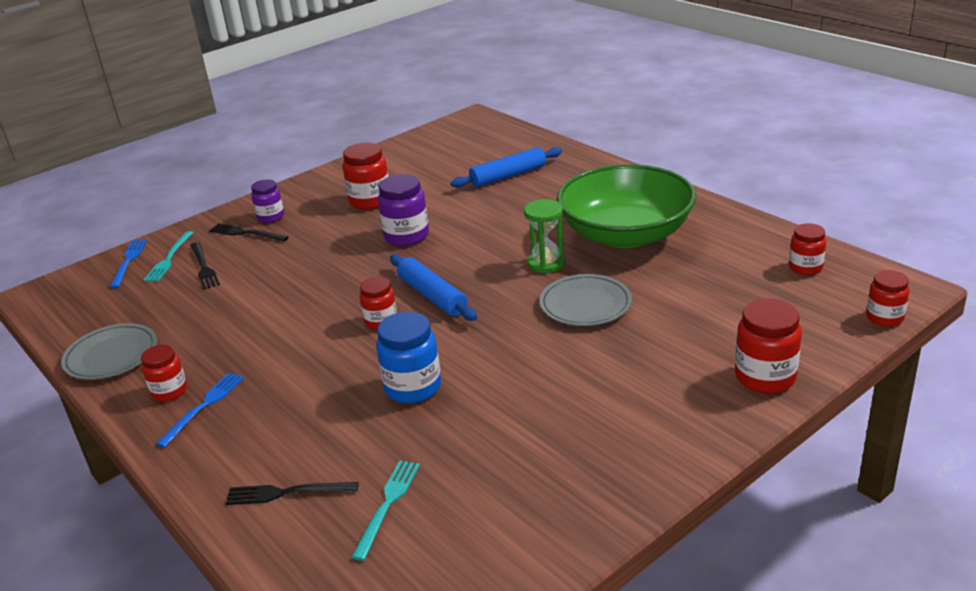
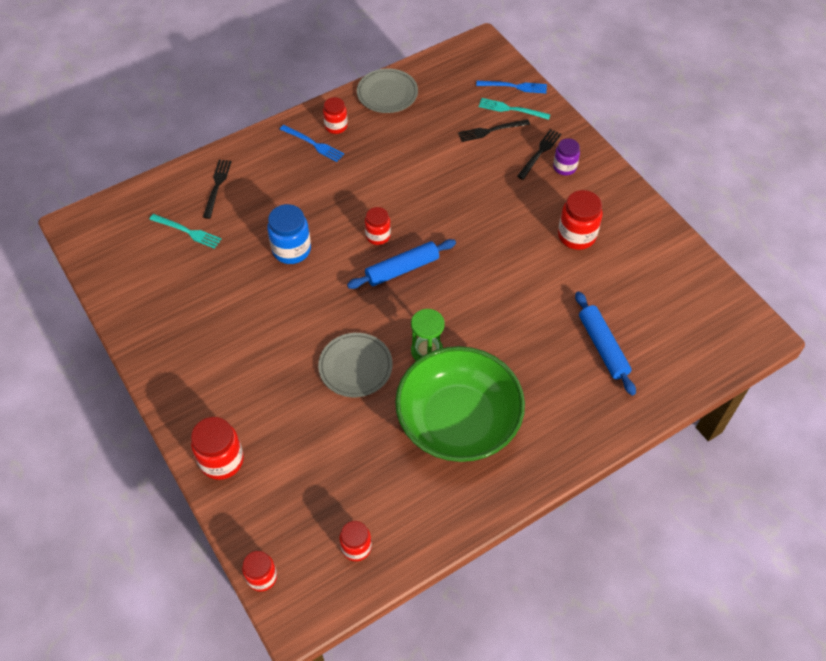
camera: 95 degrees right, 25 degrees up
(406, 236) = (502, 258): purple jar -> none

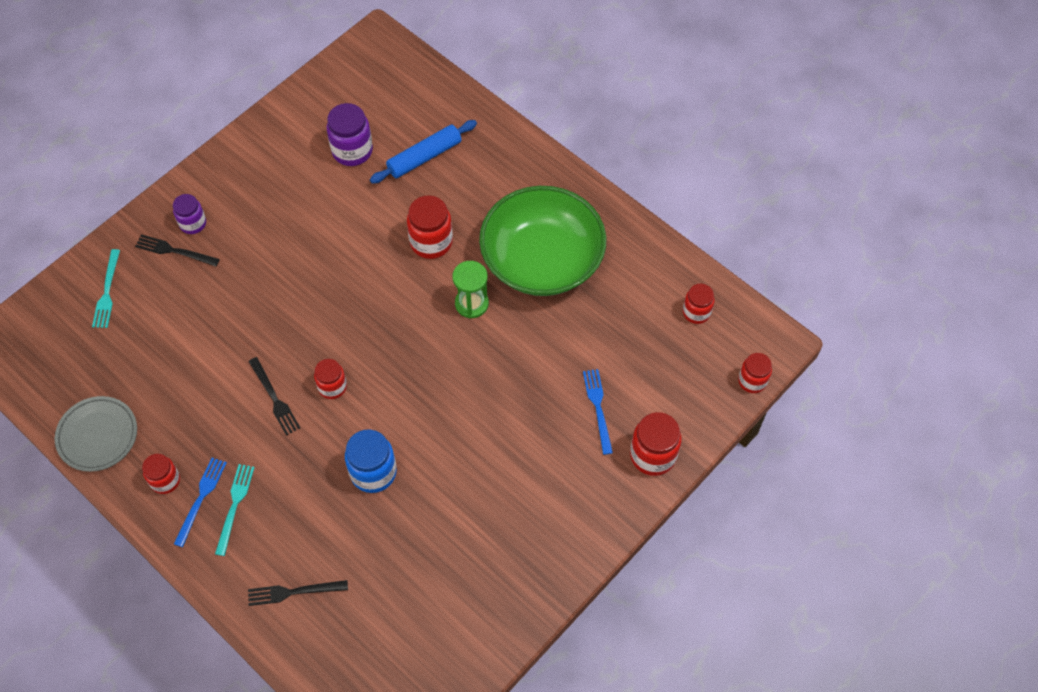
camera: 105 degrees left, 5 degrees up
(187, 231) = (373, 601): turquoise fork -> turquoise fork (234, 506)
(355, 367) = (509, 363): grey plate -> none
(402, 269) = (373, 351): blue rolling pin -> none
(491, 130) = (146, 306): black fork -> black fork (274, 398)
(514, 87) = (67, 296): blue fork -> blue fork (598, 408)
(576, 236) = (290, 198): red jar -> red jar (431, 242)
(621, 290) = (352, 151): none -> purple jar

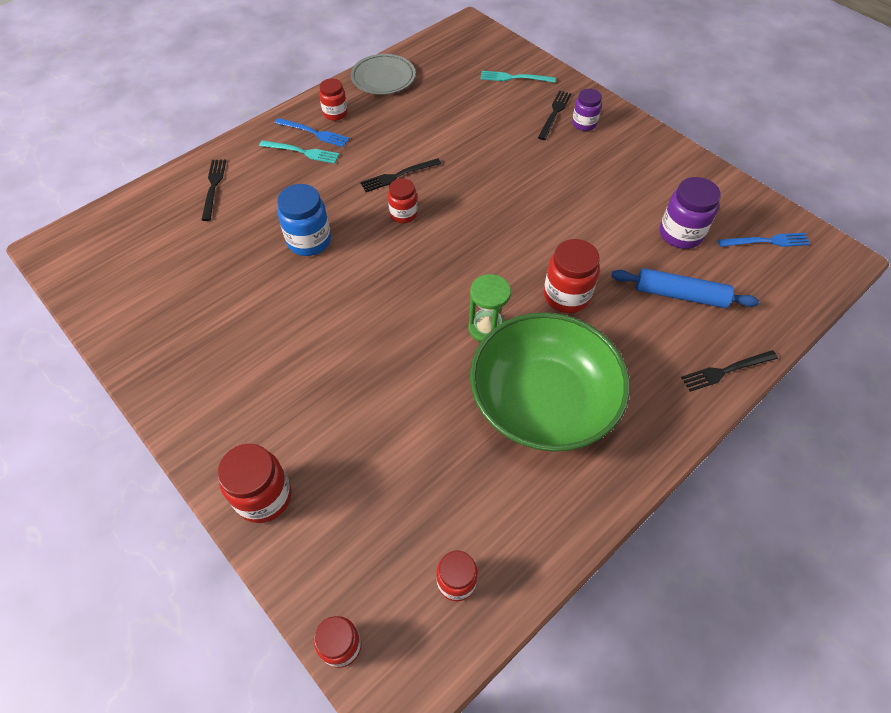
camera: 95 degrees right, 5 degrees down
(424, 157) = (680, 295): blue rolling pin -> blue rolling pin turned 45 degrees counterclockwise
(499, 133) = (726, 370): none -> black fork
(598, 408) = (337, 443): blue fork -> blue fork (766, 241)

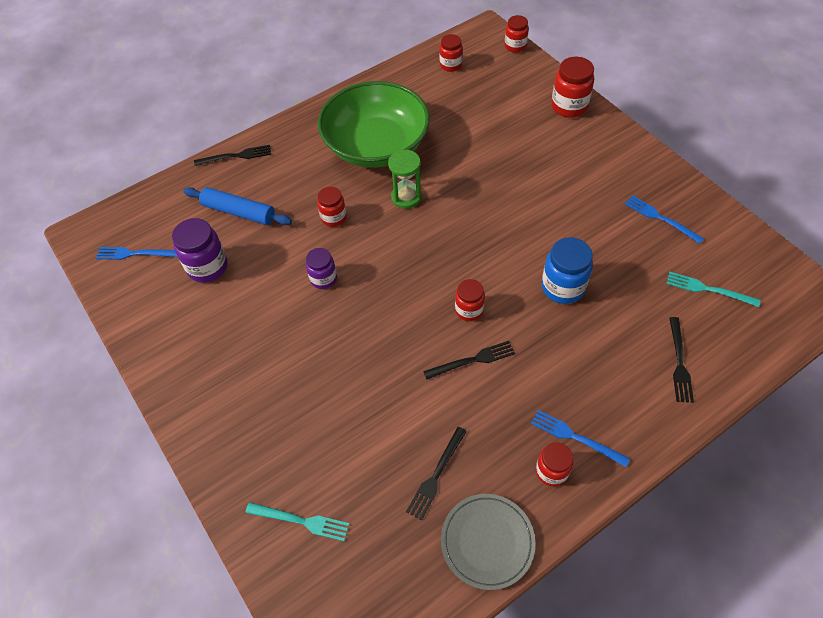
camera: 170 degrees left, 0 degrees up
(184, 322) = (661, 218): none -> blue fork
(302, 152) = (586, 406): turquoise fork -> turquoise fork (708, 289)
(554, 113) = (269, 442): black fork -> black fork (436, 475)
(566, 296) = (333, 218): red jar -> red jar, size x0.64
(584, 124) = (240, 421): purple jar -> purple jar (323, 278)

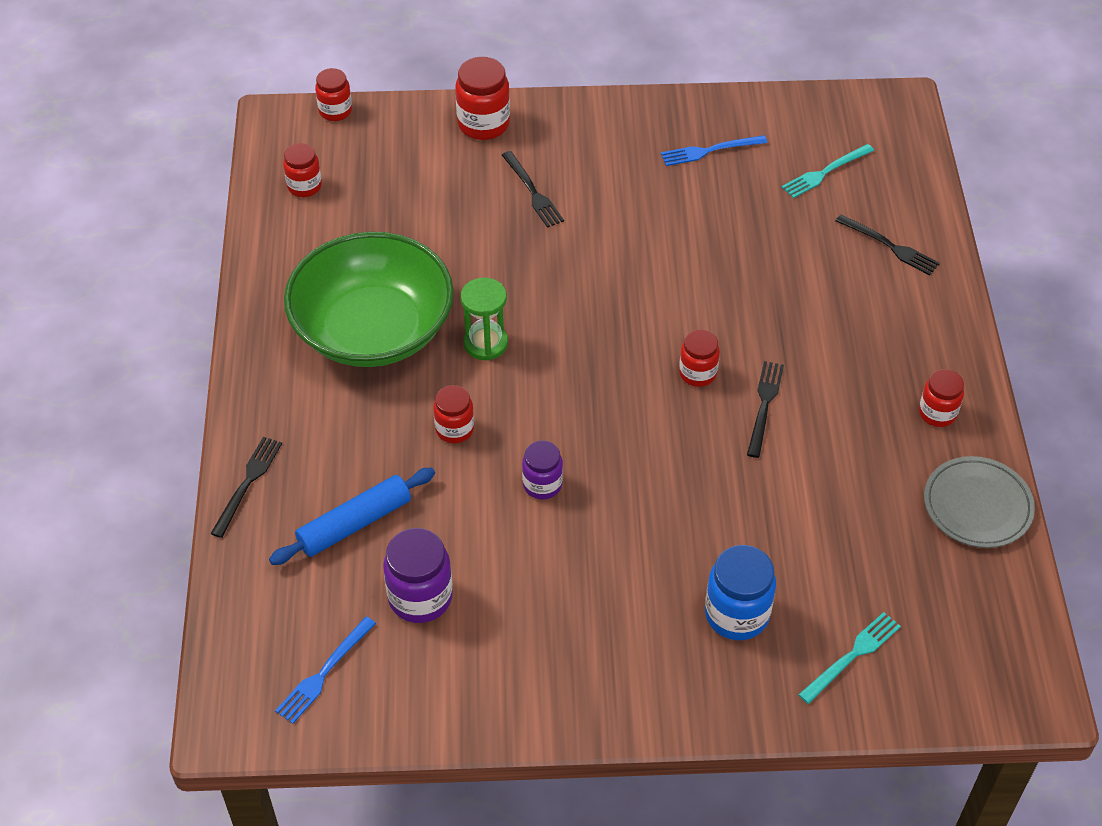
camera: 60 degrees left, 5 degrees down
(436, 475) = (878, 509): black fork -> black fork (532, 192)
(563, 287) = (731, 279): blue jar -> blue jar (736, 614)
(576, 437) = (914, 373): blue fork -> none

